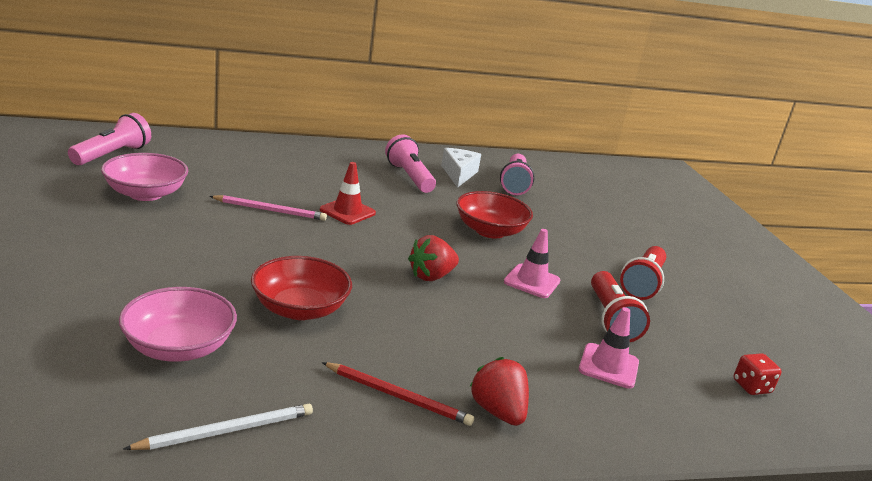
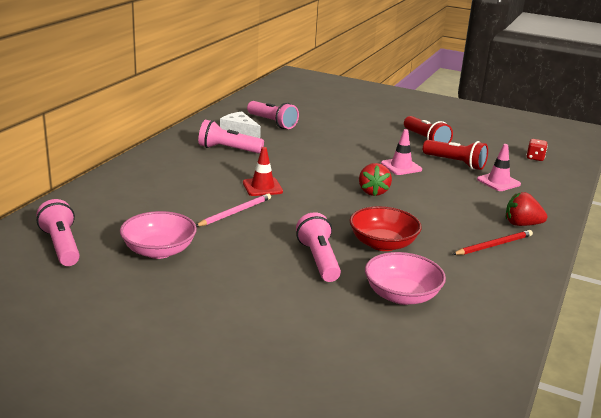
camera: 50 degrees left, 0 degrees up
(213, 277) = (319, 260): none -> pink flashlight
(227, 431) = (499, 303): white pencil -> none
(490, 231) = (330, 154): red bowl -> none

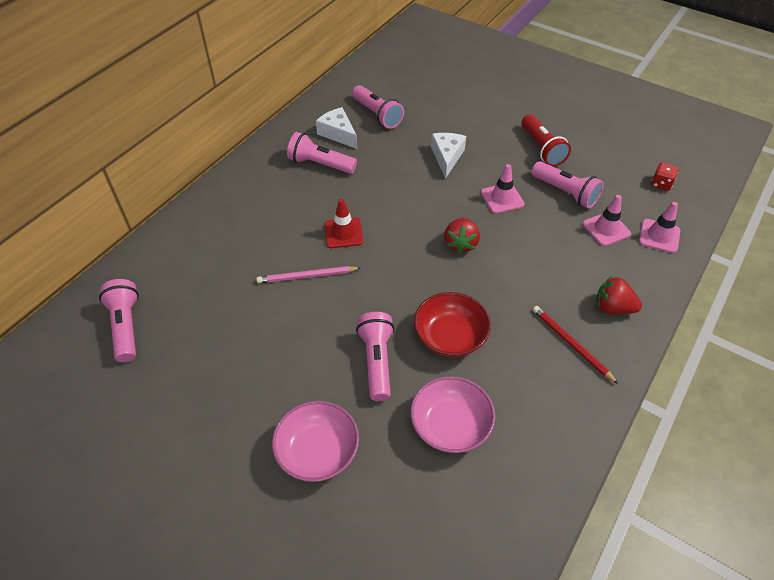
camera: 10 degrees right, 25 degrees up
(159, 251) = (218, 339): pink bowl -> pink bowl (318, 451)
(235, 212) = (307, 276): pink pencil -> pink pencil turned 150 degrees counterclockwise
(343, 145) = (447, 157): none -> white cheese
(455, 163) = (565, 192): red flashlight -> pink flashlight
(494, 245) = (571, 344): red pencil -> red pencil turned 105 degrees counterclockwise
(545, 185) = (659, 236): none -> pink traffic cone

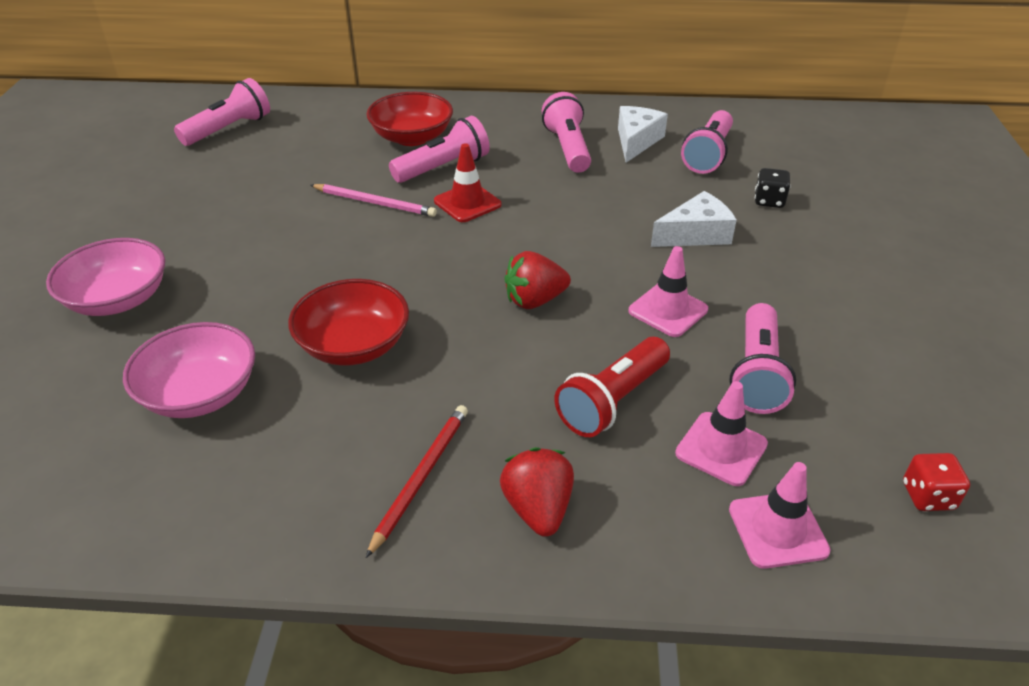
camera: 60 degrees right, 10 degrees down
(239, 228) = (412, 137): none -> red bowl
(307, 276) = (375, 203): pink pencil -> pink pencil turned 150 degrees clockwise
(377, 361) = (274, 297): pink flashlight -> pink flashlight (443, 168)
(438, 117) = (769, 201): none -> black dice
(541, 149) = (830, 317): red flashlight -> red flashlight (613, 401)

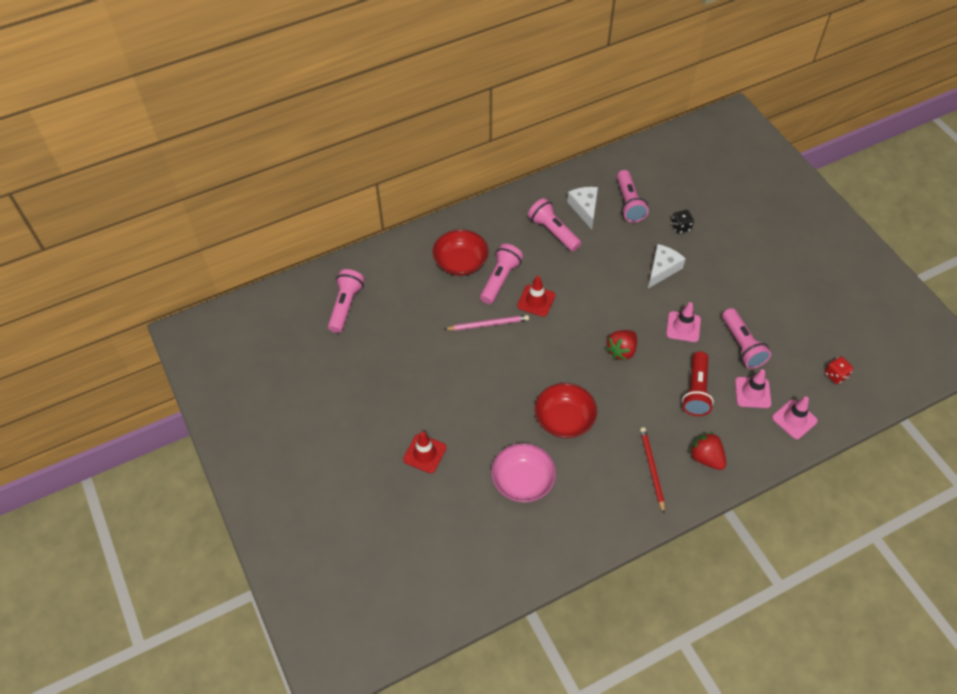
camera: 30 degrees left, 15 degrees up
(118, 299) = (425, 453): pink bowl -> red traffic cone

